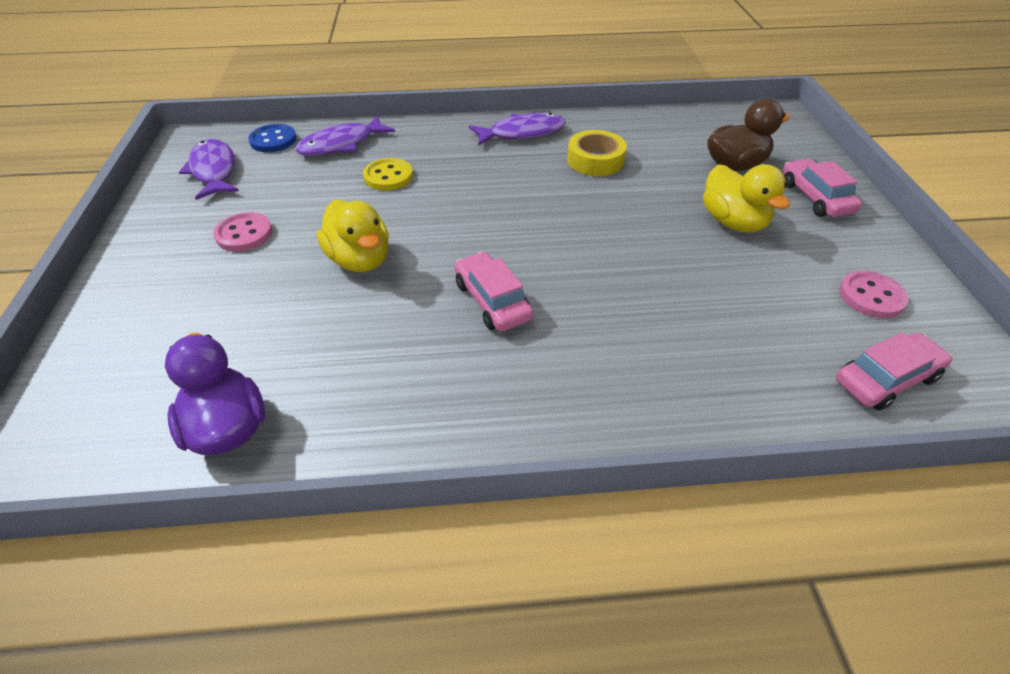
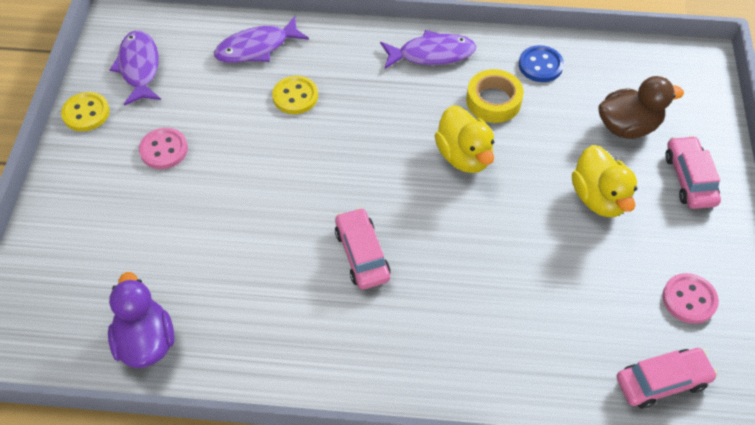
camera: 10 degrees right, 10 degrees up
(151, 212) = (86, 113): none -> yellow button
(273, 140) = (194, 33): blue button -> blue button (540, 65)
(360, 260) = (259, 193): yellow duck -> yellow duck (464, 156)

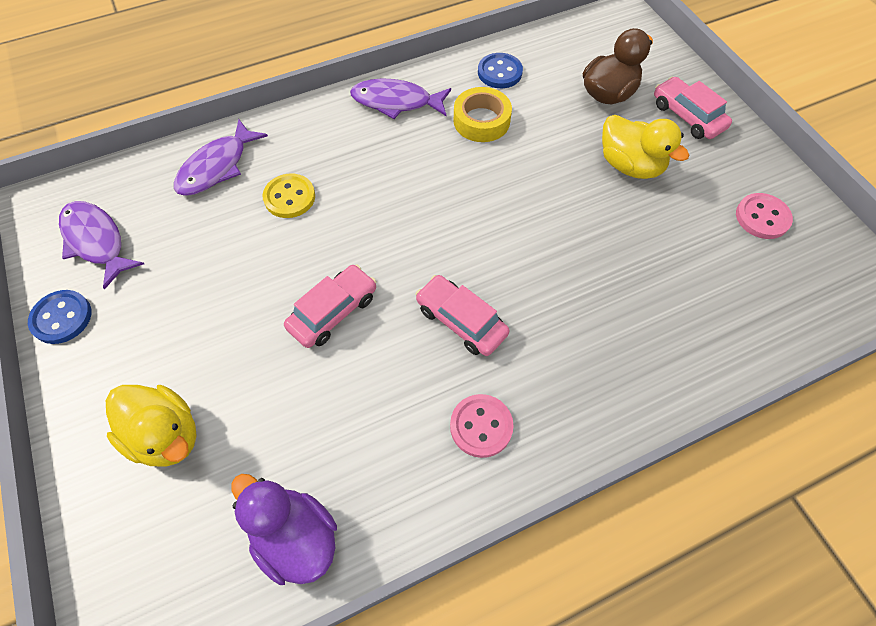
camera: 30 degrees left, 5 degrees up
(86, 113) = (62, 318): yellow button -> blue button
(164, 150) = (181, 315): pink button -> pink button (481, 426)
(431, 54) = (396, 102): purple fish -> purple fish turned 135 degrees counterclockwise
(464, 156) = (490, 181): yellow duck -> yellow duck (166, 435)
(662, 382) = (795, 300): pink car -> pink car (333, 312)

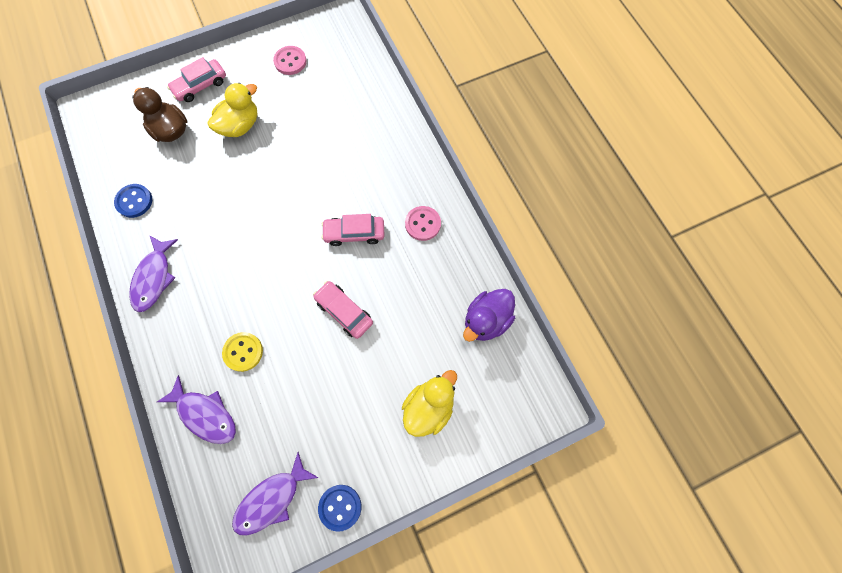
camera: 90 degrees left, 10 degrees up
(461, 321) = (354, 233): pink car -> pink car turned 45 degrees clockwise
(481, 121) = (184, 216): yellow tape -> none

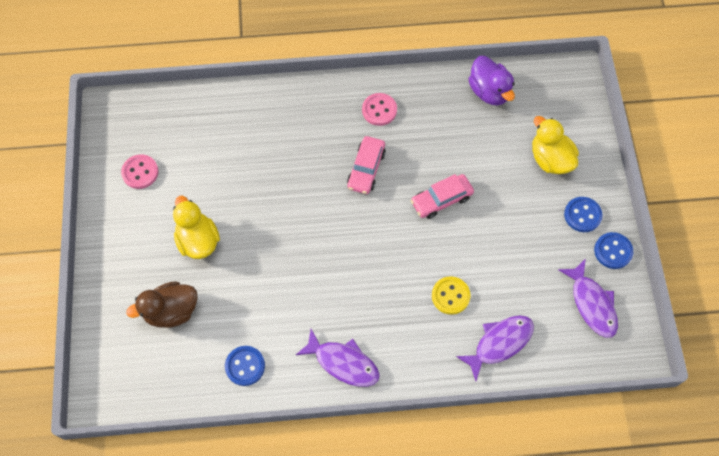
camera: 70 degrees left, 5 degrees down
(200, 85) = (127, 268): pink car -> none
(373, 461) = (582, 215): none -> blue button

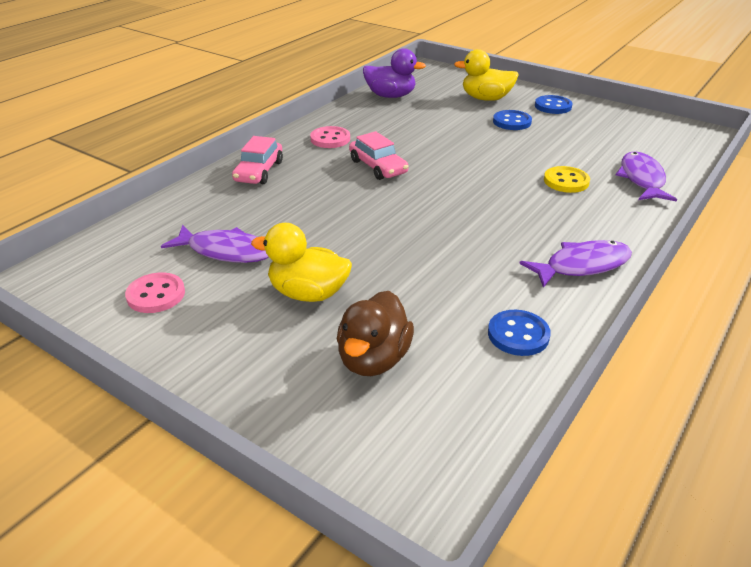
camera: 50 degrees left, 30 degrees down
(441, 199) = (461, 148): pink car -> pink car (259, 171)
(592, 304) = (640, 131): purple fish -> purple fish (225, 251)
(613, 251) = (599, 108): blue button -> blue button (512, 122)

